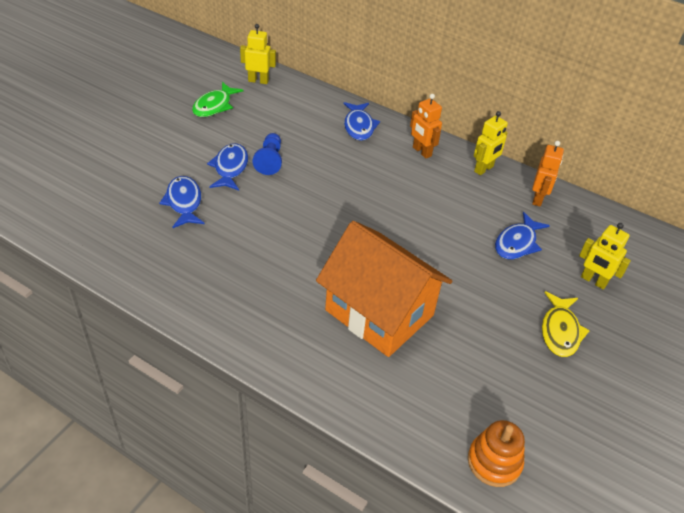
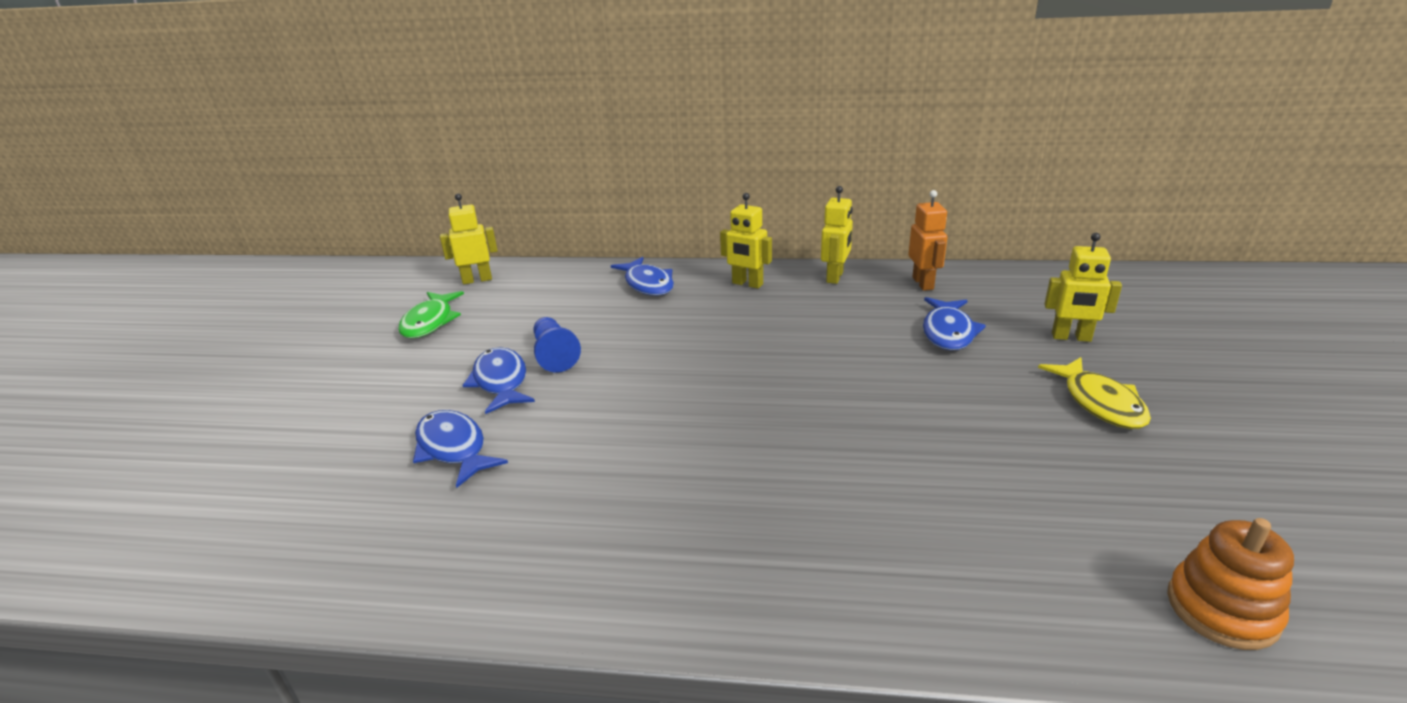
camera: 20 degrees left, 15 degrees down
(379, 313) = (862, 476): orange house -> none
(421, 152) = (747, 284): orange robot -> yellow robot

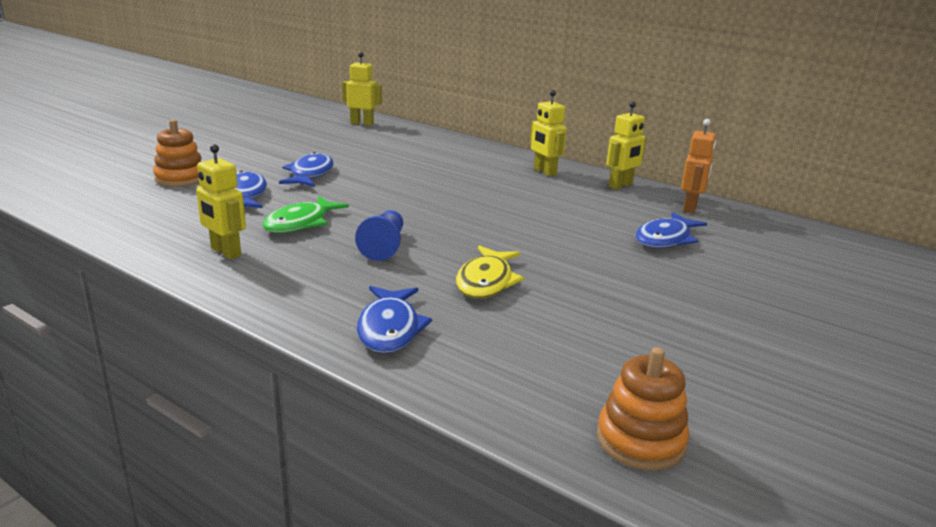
camera: 25 degrees right, 5 degrees down
(334, 454) = (180, 178): none -> orange stacking toy
(430, 322) = (306, 136): green fish -> green fish (300, 223)
(554, 355) = (359, 171): blue pawn -> blue pawn (384, 246)
(647, 284) = (471, 153): blue fish -> blue fish (390, 328)
(1071, 337) = (773, 272): yellow robot -> yellow robot (225, 252)
(1099, 402) = (732, 313): yellow fish -> yellow fish (486, 281)

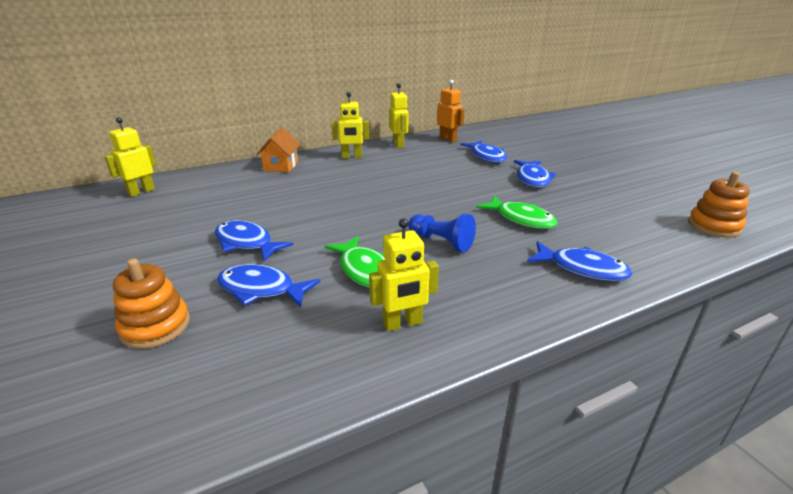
camera: 60 degrees left, 5 degrees up
(475, 150) = (281, 166): none -> orange house
(486, 281) = (521, 219): yellow fish -> green fish
(629, 277) = (532, 179): none -> blue fish

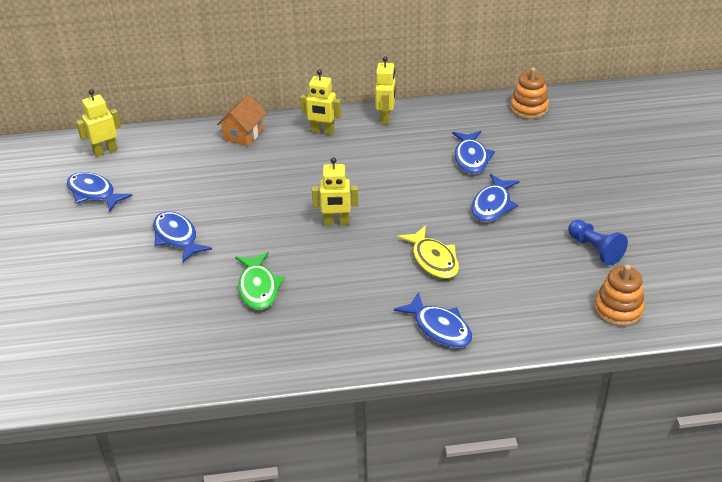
camera: 20 degrees right, 10 degrees up
(155, 326) = (92, 305): orange stacking toy -> orange stacking toy (529, 108)
(261, 289) = (172, 289): blue fish -> blue fish (94, 193)
(402, 323) = (260, 344): yellow robot -> yellow robot (336, 222)
(441, 242) = (340, 271): blue pawn -> blue pawn (595, 249)
(448, 139) = (449, 117): orange robot -> none
(521, 219) = (433, 259): green fish -> yellow fish

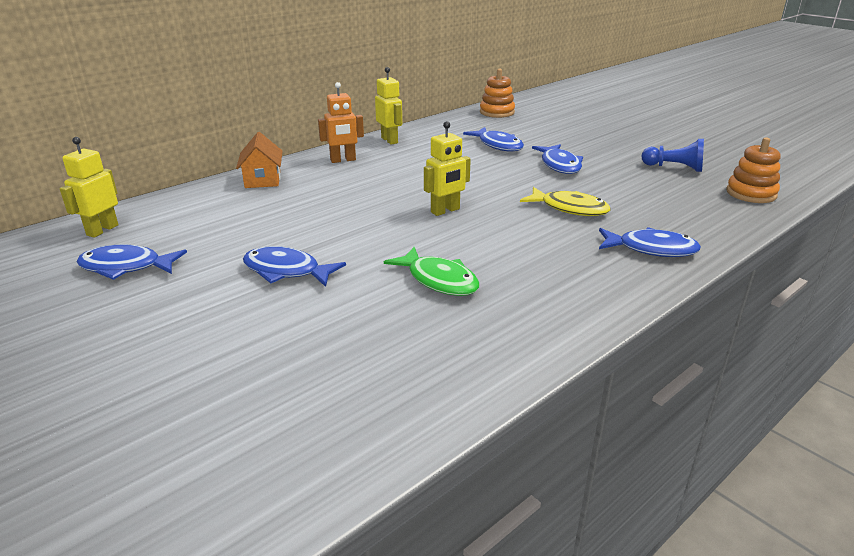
camera: 35 degrees left, 10 degrees down
(322, 131) = (343, 160): yellow robot -> orange robot

